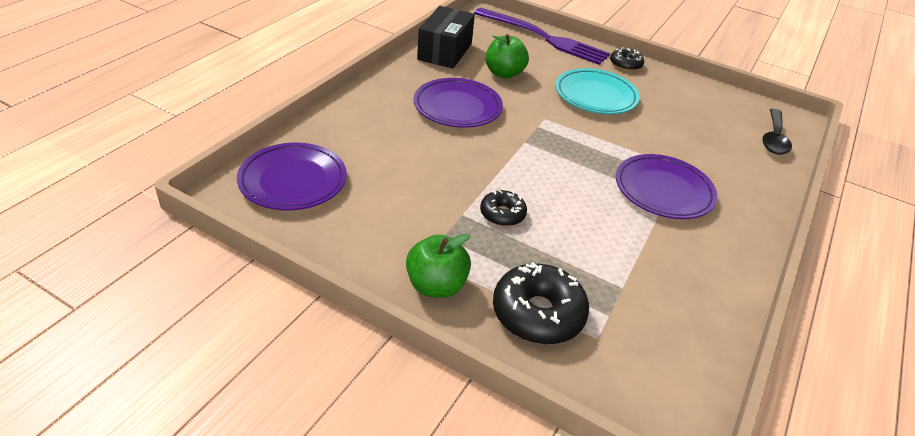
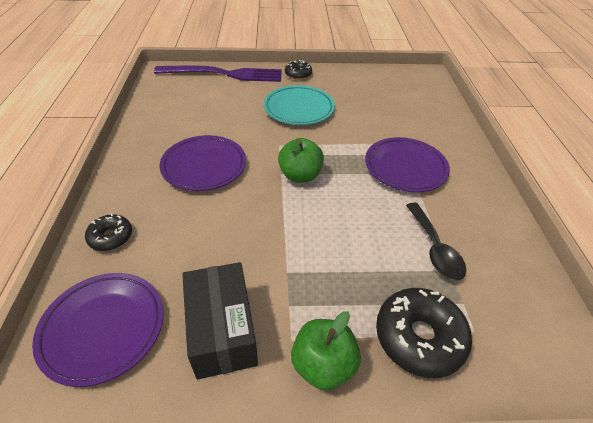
camera: 30 degrees left, 5 degrees up
(444, 51) = (154, 117): black box -> black box (222, 330)
(502, 214) = (317, 253): black donut -> black donut (111, 237)
(504, 73) = (218, 118): green apple -> green apple (300, 175)
(774, 138) = (430, 93): black spoon -> black spoon (434, 248)

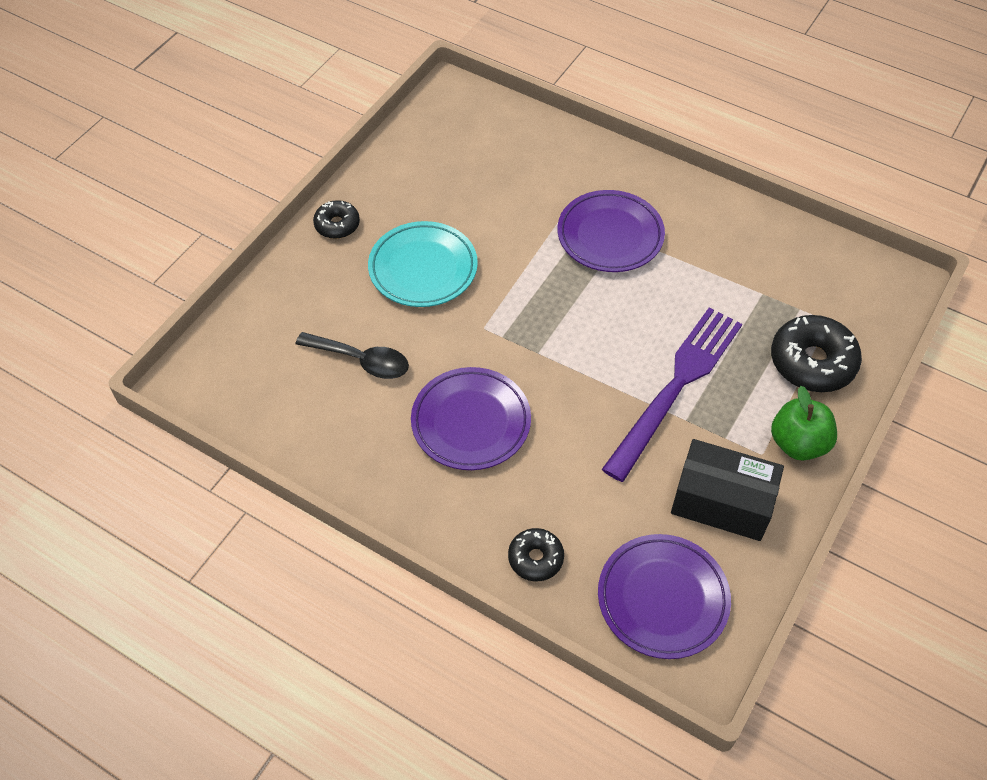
camera: 55 degrees left, 10 degrees up
(224, 74) = (262, 309): purple fork -> purple fork (676, 387)
(300, 175) = (555, 336): green apple -> none
(434, 248) = (732, 287): black spoon -> black spoon (361, 360)

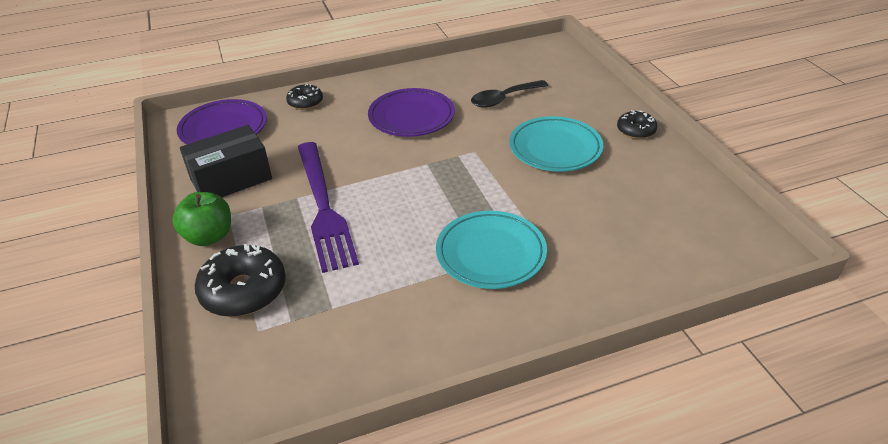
camera: 130 degrees right, 15 degrees down
(610, 236) = (491, 254): purple plate -> turquoise plate

